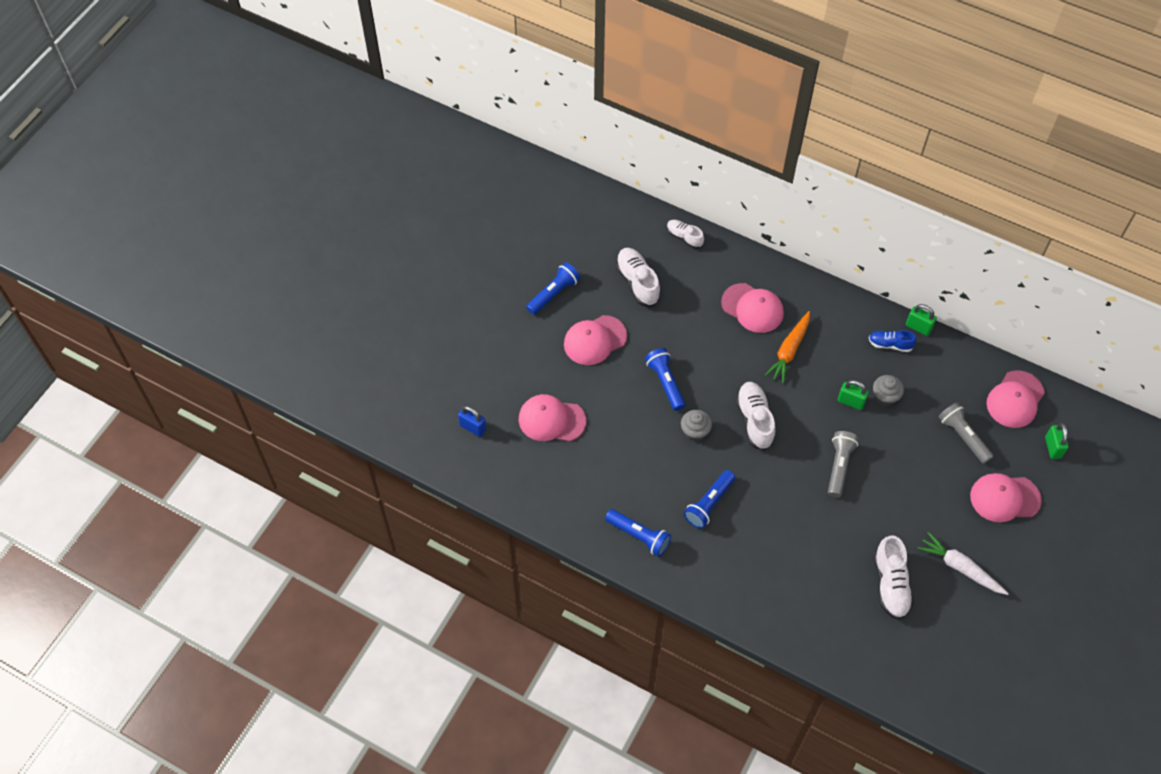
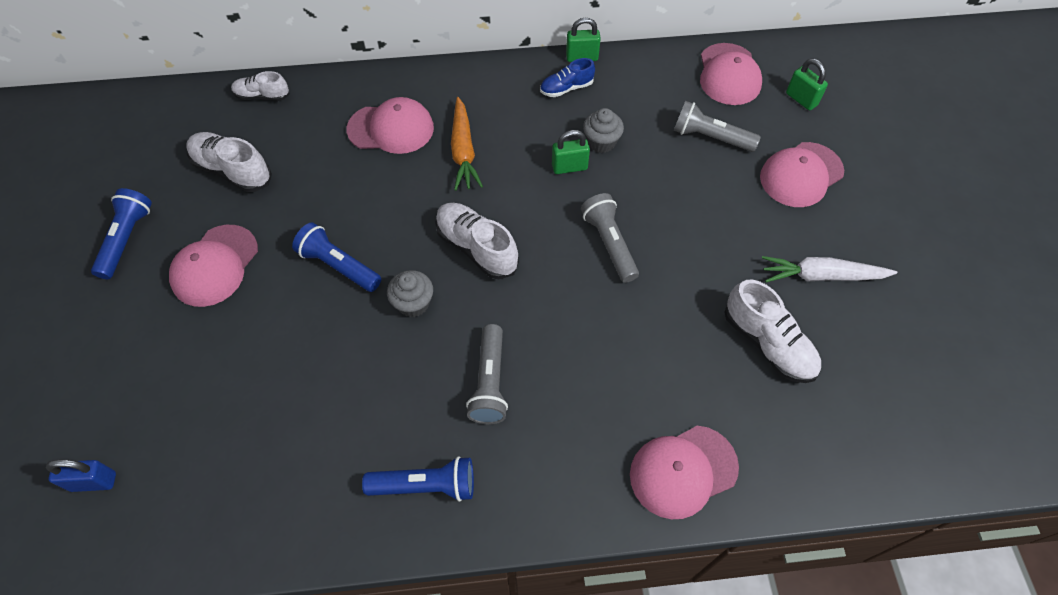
camera: 35 degrees left, 0 degrees up
(551, 420) = (209, 400): pink cap -> pink cap (683, 471)
(709, 504) = (490, 382): blue flashlight -> grey flashlight

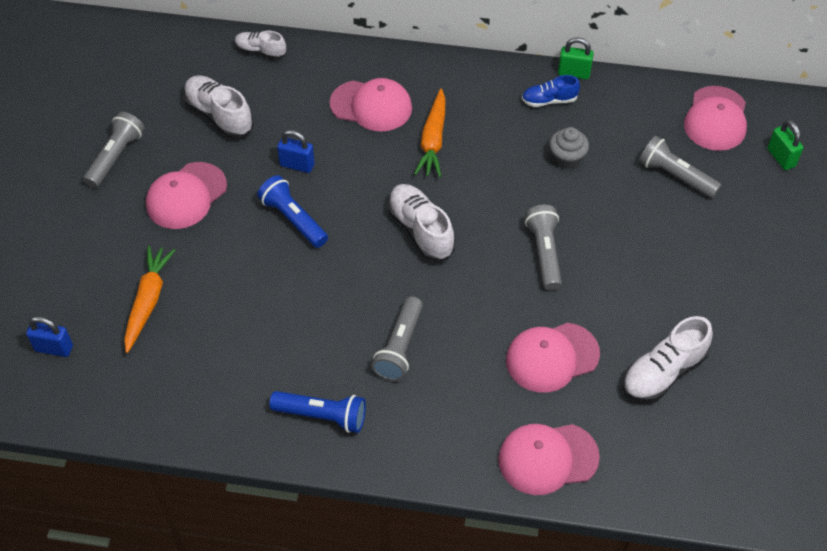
camera: 15 degrees right, 5 degrees down
(127, 239) = (116, 157): blue flashlight -> grey flashlight
(196, 397) = (148, 301): none -> orange carrot
(328, 206) = (297, 165): none -> blue padlock
(413, 303) = (351, 266): grey cupcake -> none
(569, 167) = (529, 176): green padlock -> none
(768, 344) = (663, 372): white shoe -> white shoe turned 75 degrees clockwise
(801, 175) = (752, 229): pink cap -> pink cap (552, 357)
(821, 276) = (737, 325): white carrot -> none

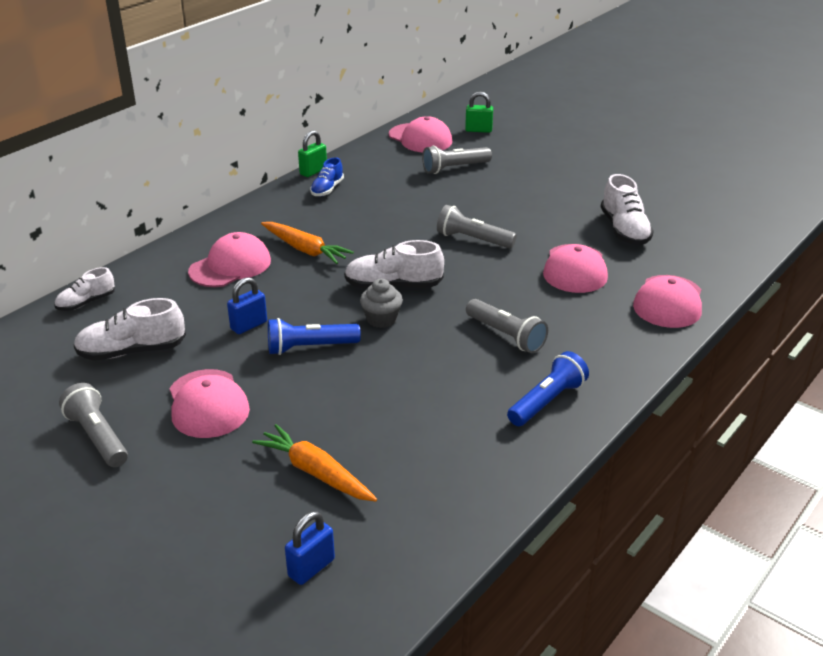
camera: 60 degrees left, 20 degrees down
(566, 159) = (392, 201): grey cupcake -> grey cupcake (381, 319)

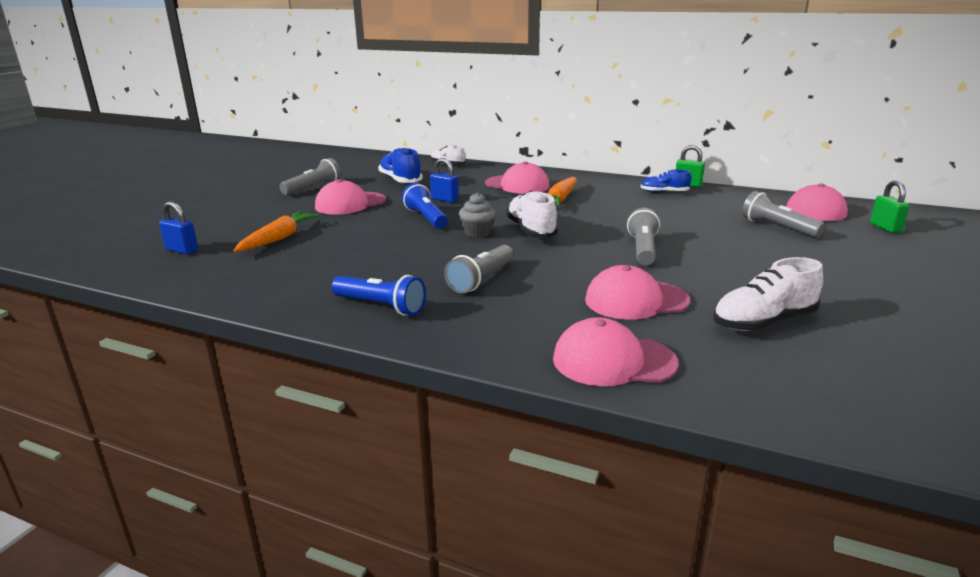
camera: 75 degrees right, 10 degrees down
(132, 351) = (400, 180): white shoe -> blue shoe

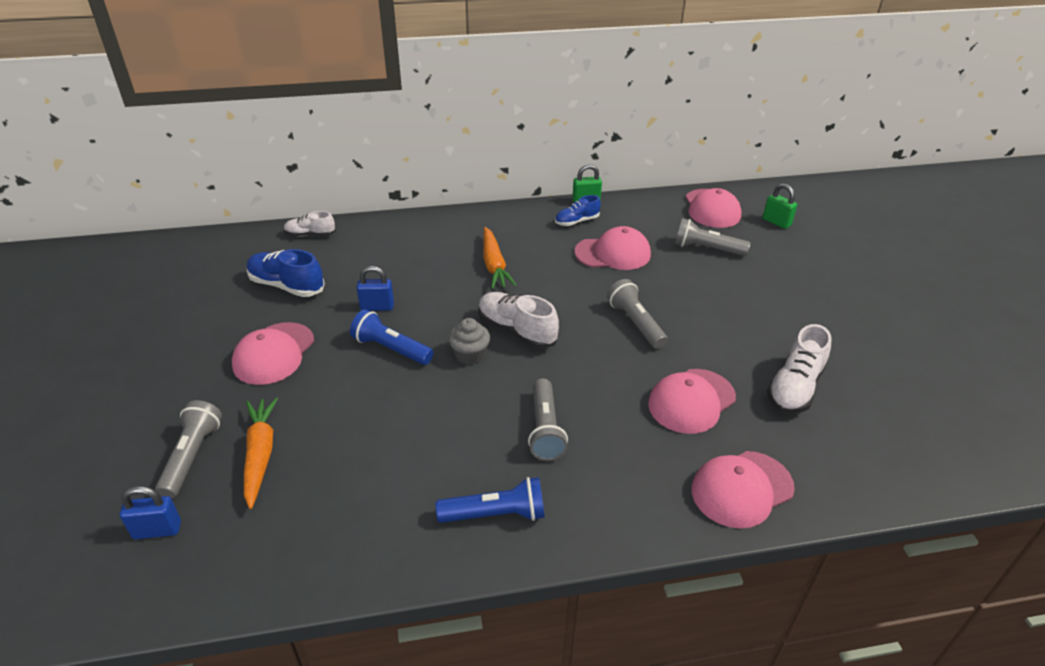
camera: 35 degrees left, 15 degrees up
(313, 188) = (189, 338): grey flashlight -> grey flashlight (192, 457)
(517, 185) = (428, 252): pink cap -> pink cap (613, 253)

